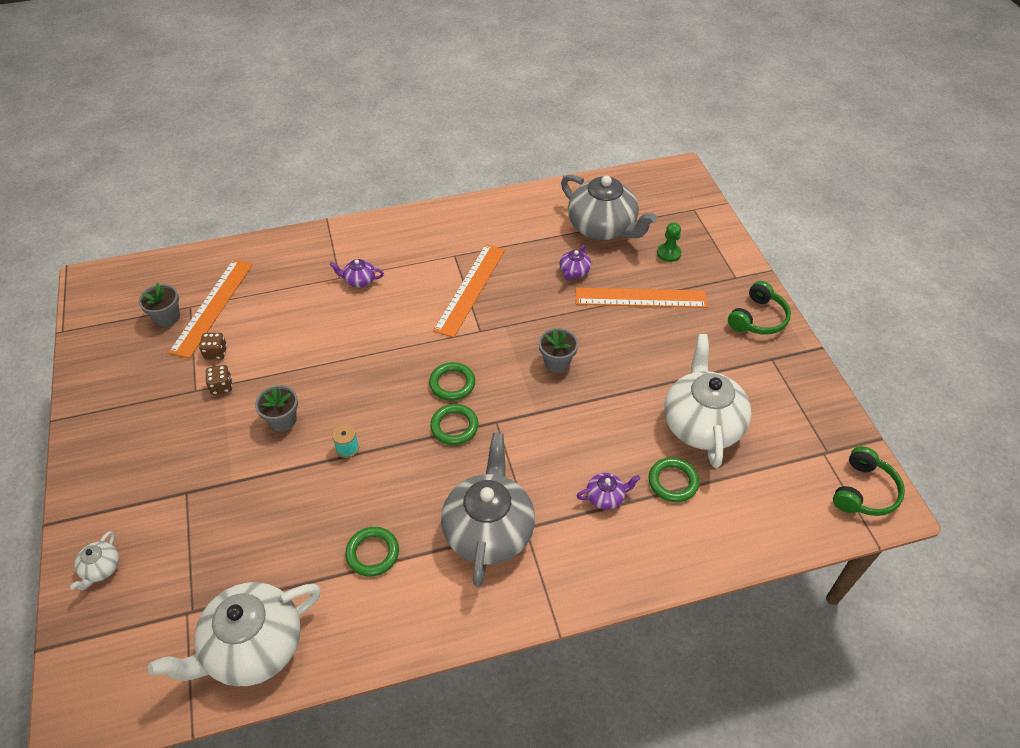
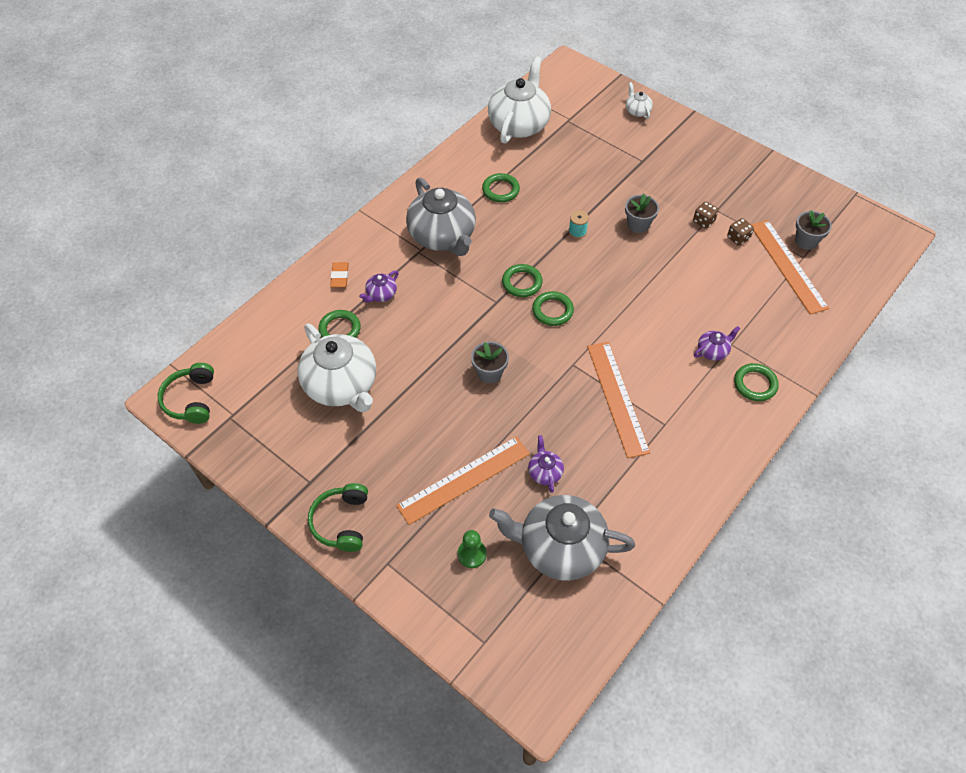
camera: 145 degrees right, 5 degrees up
(358, 244) = (755, 384): none -> green ring
(638, 546) = (340, 277): none -> orange eraser

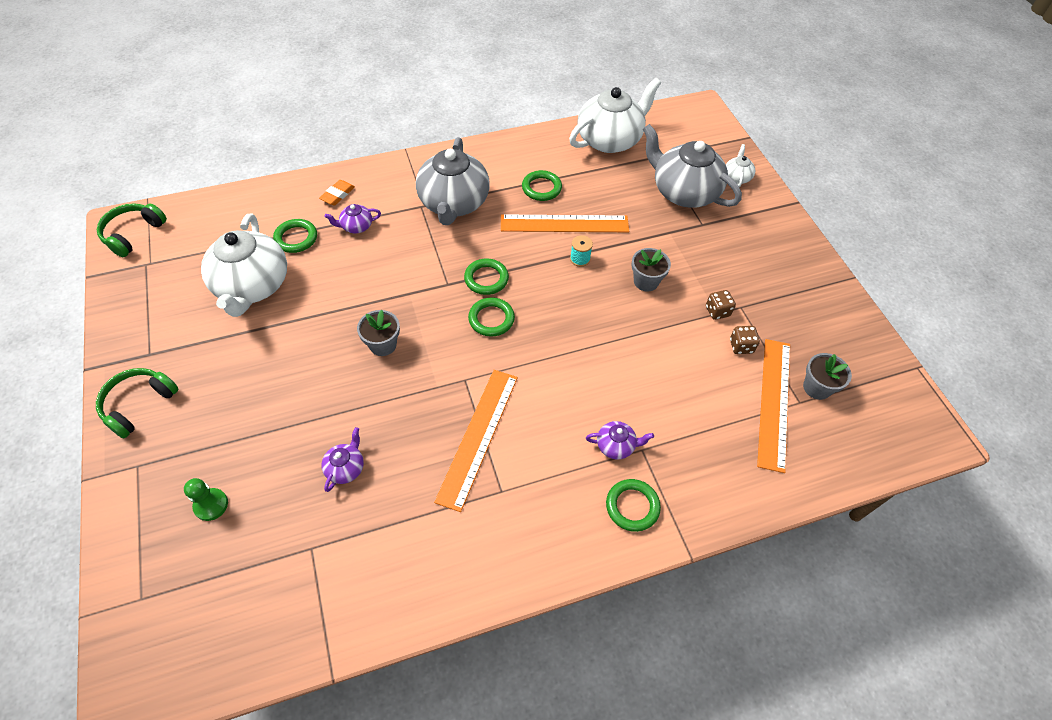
camera: 30 degrees right, 0 degrees up
(464, 479) = (270, 430): orange ruler -> orange ruler (564, 224)
(560, 548) = (291, 552): grey teapot -> grey teapot (683, 192)

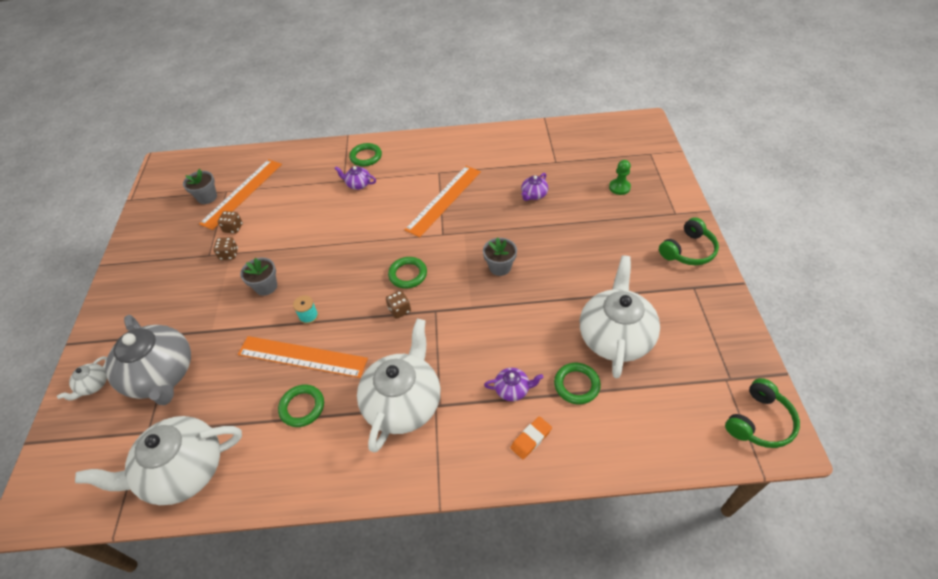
camera: 160 degrees left, 5 degrees down
(453, 203) = (403, 402): grey teapot -> white teapot
(486, 279) = (399, 310): green ring -> brown dice

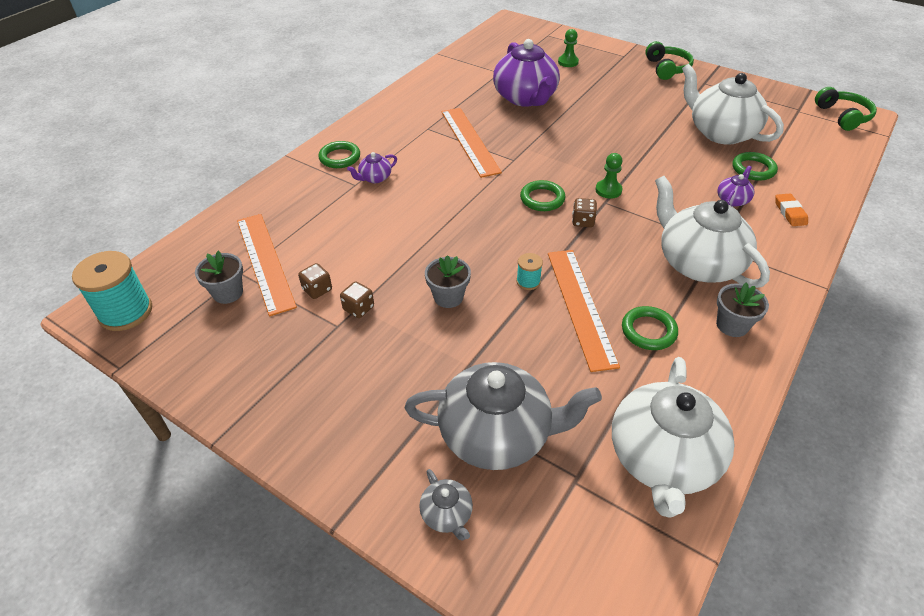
camera: 55 degrees left, 5 degrees down
(93, 385) = (447, 514): white teapot -> grey teapot
(169, 174) = (126, 312): none -> turquoise spool
(302, 356) = (580, 306): orange ruler -> orange ruler turned 60 degrees counterclockwise
(452, 305) = (608, 190): none -> green pawn
(500, 267) = (591, 149): grey flower pot -> grey flower pot (732, 325)
(533, 195) = (525, 98): purple teapot -> purple teapot, size x2.30

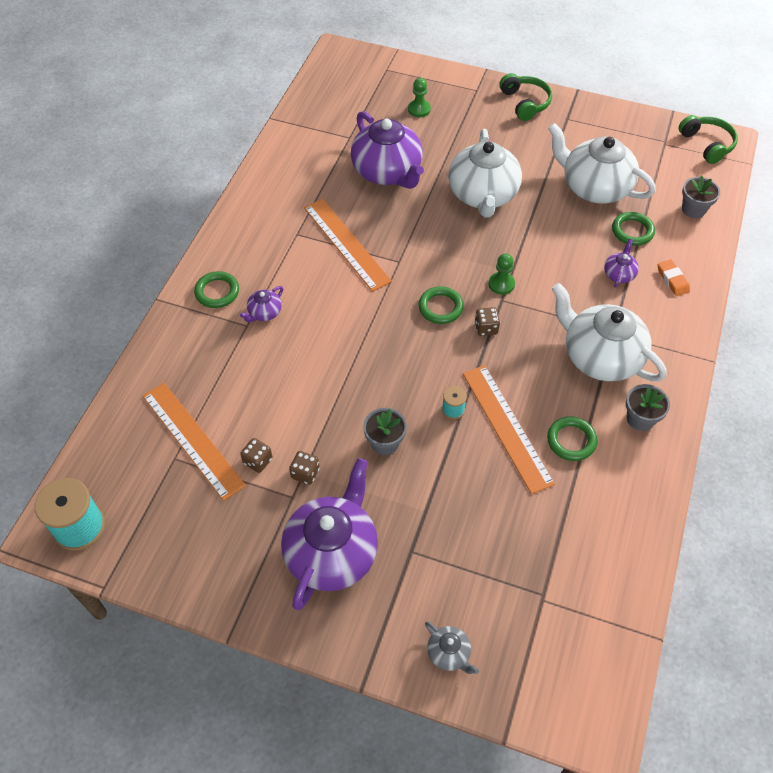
camera: 15 degrees left, 10 degrees up
(228, 293) = (171, 483): grey flower pot -> grey flower pot (693, 209)
(357, 384) = (332, 552): none -> purple teapot
(497, 434) = (469, 572): grey teapot -> none
(662, 459) = (606, 563): white teapot -> white teapot (482, 195)

